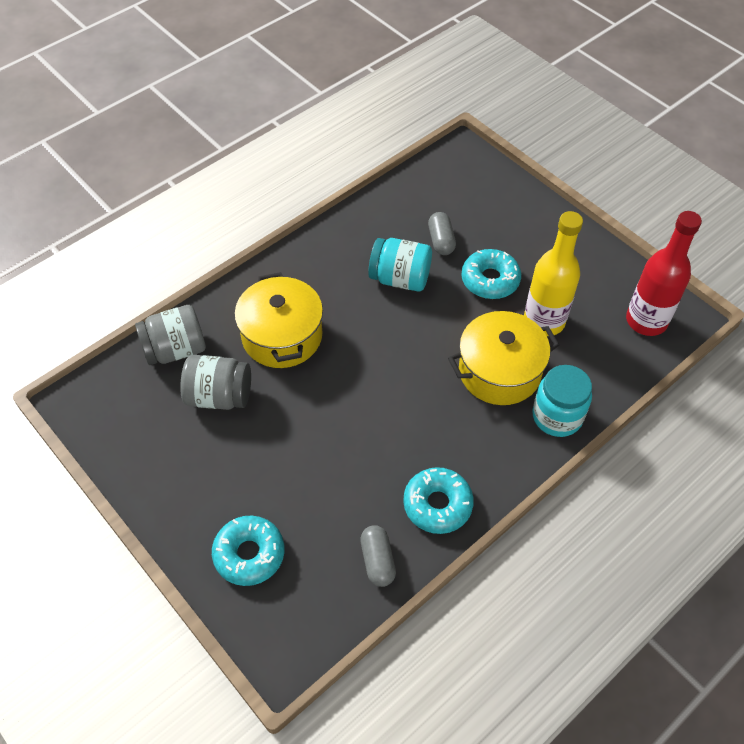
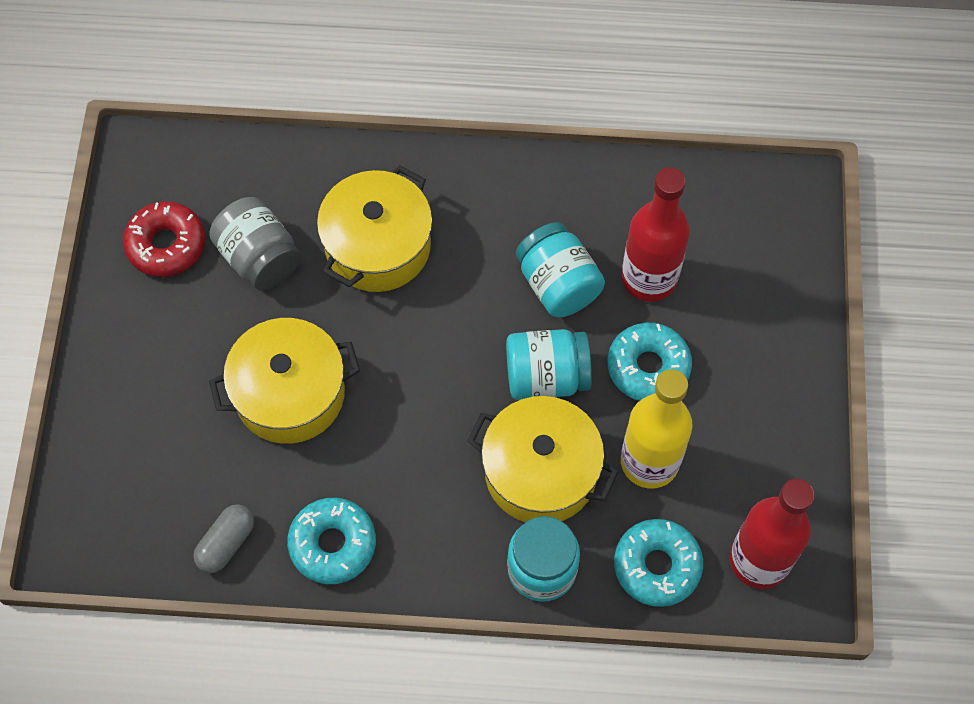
camera: 45 degrees right, 10 degrees up
(152, 435) = (166, 245): none -> red donut
(175, 350) = (270, 175): grey jar -> none
(249, 554) = (132, 433): turquoise donut -> turquoise donut (657, 566)
(320, 450) = (290, 394): none -> yellow pot
(441, 241) = (649, 278): grey capsule -> red bottle
(447, 325) = (546, 376): none -> turquoise jar

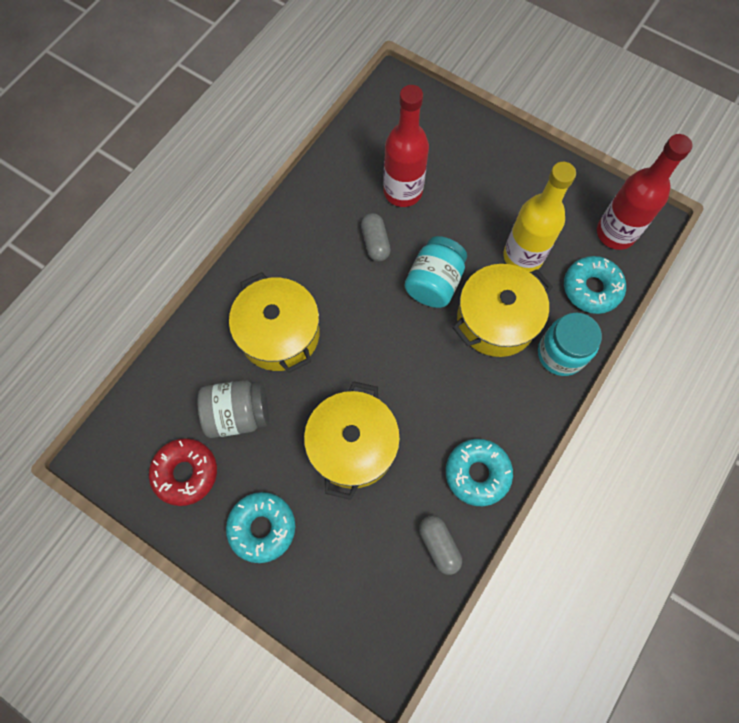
camera: 60 degrees left, 5 degrees up
(558, 284) = (375, 243): turquoise jar -> grey capsule
(648, 367) = (461, 224): turquoise donut -> turquoise donut (262, 527)

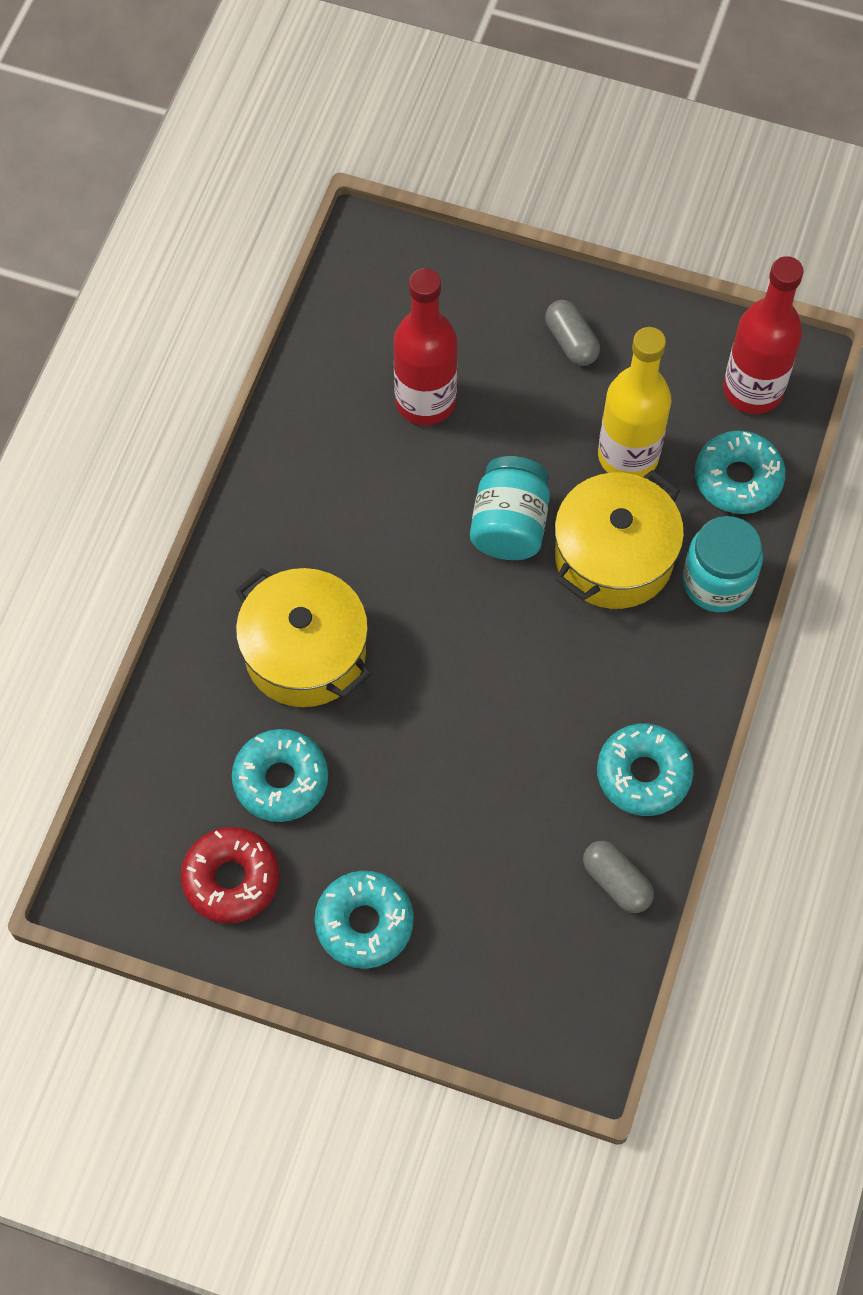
camera: 15 degrees left, 5 degrees down
(238, 414) = (281, 780): grey jar -> turquoise donut
(352, 446) = (458, 782): yellow pot -> none
(375, 243) = (406, 487): grey capsule -> grey capsule (571, 342)

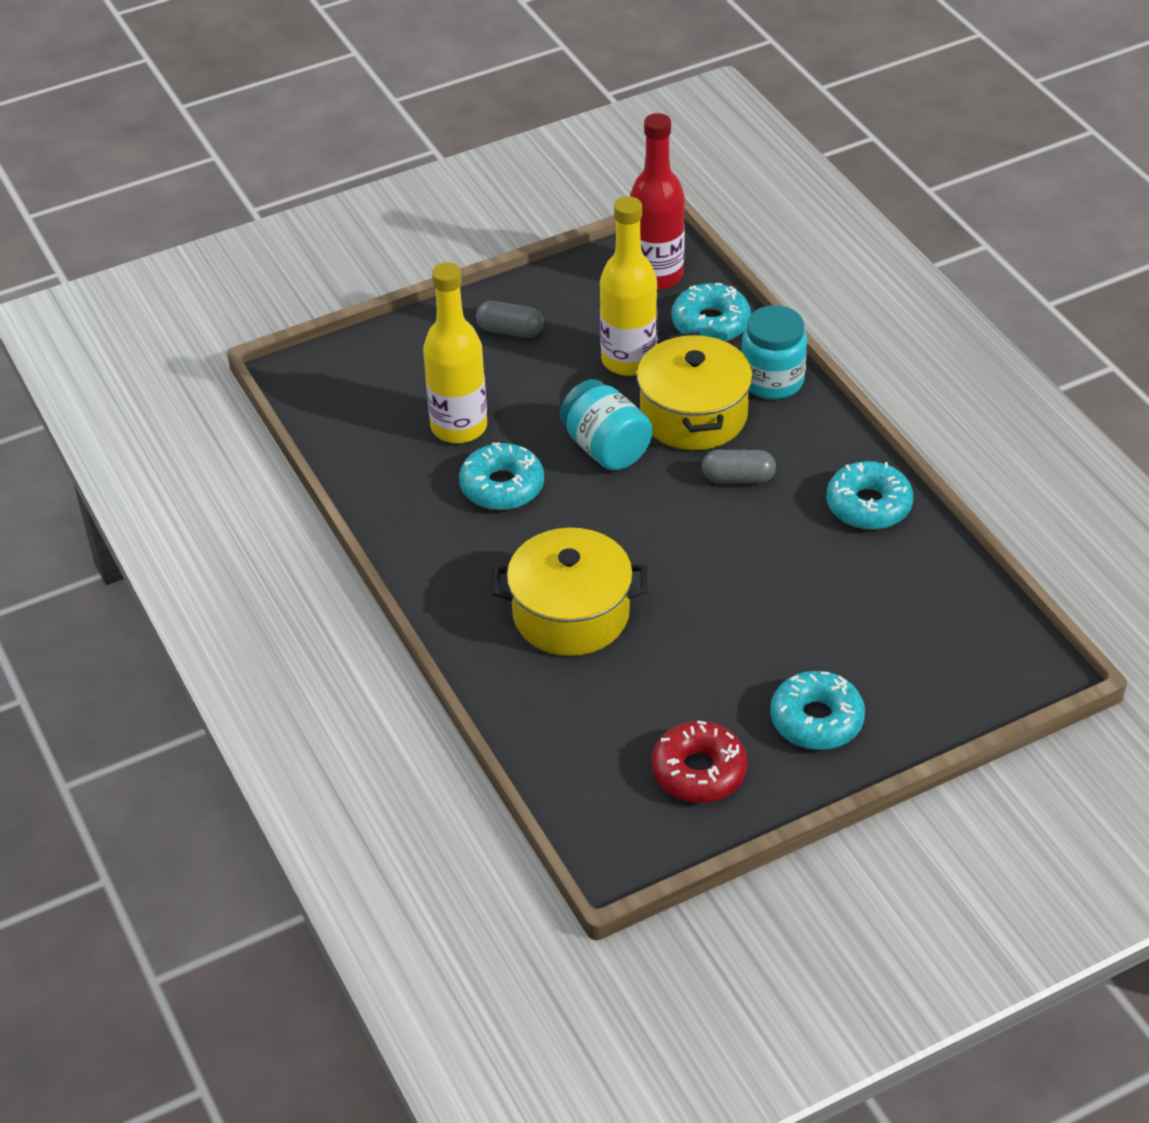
camera: 45 degrees left, 20 degrees down
(281, 780) = (653, 692): turquoise donut -> turquoise donut (502, 486)
(425, 401) = (459, 427): red bottle -> yellow bottle
(616, 882) = (932, 570): grey capsule -> grey capsule (738, 478)

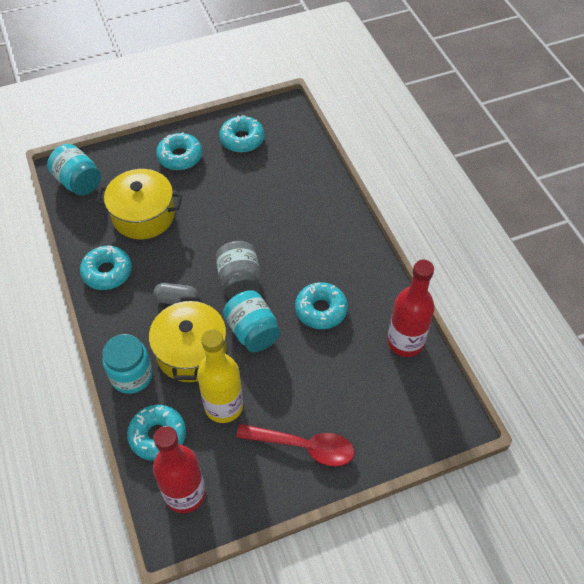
camera: 175 degrees left, 10 degrees up
(367, 457) = (405, 342): none -> red bottle
(459, 427) = (345, 360): yellow bottle -> none
(510, 331) = (304, 446): grey capsule -> red spoon
(571, 614) = (290, 223): yellow pot -> yellow pot (143, 215)
(642, 513) = (239, 281): none -> grey jar
(699, 771) = (242, 139): red donut -> turquoise donut
(995, 648) = (78, 182): none -> turquoise jar

